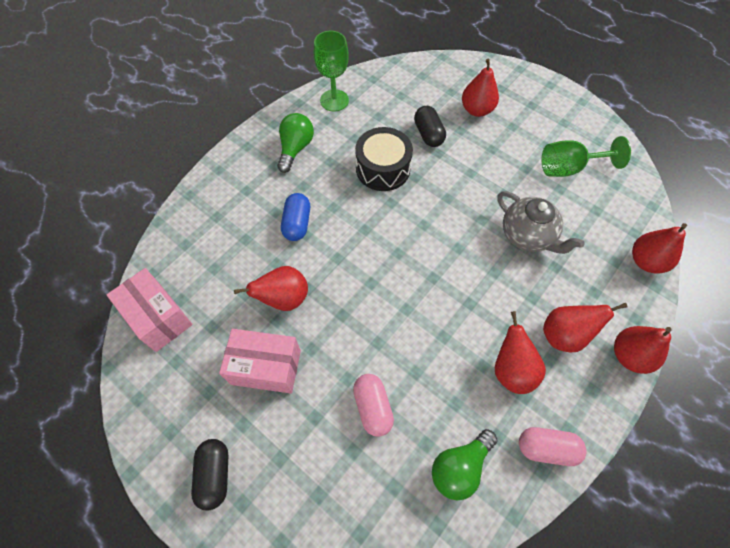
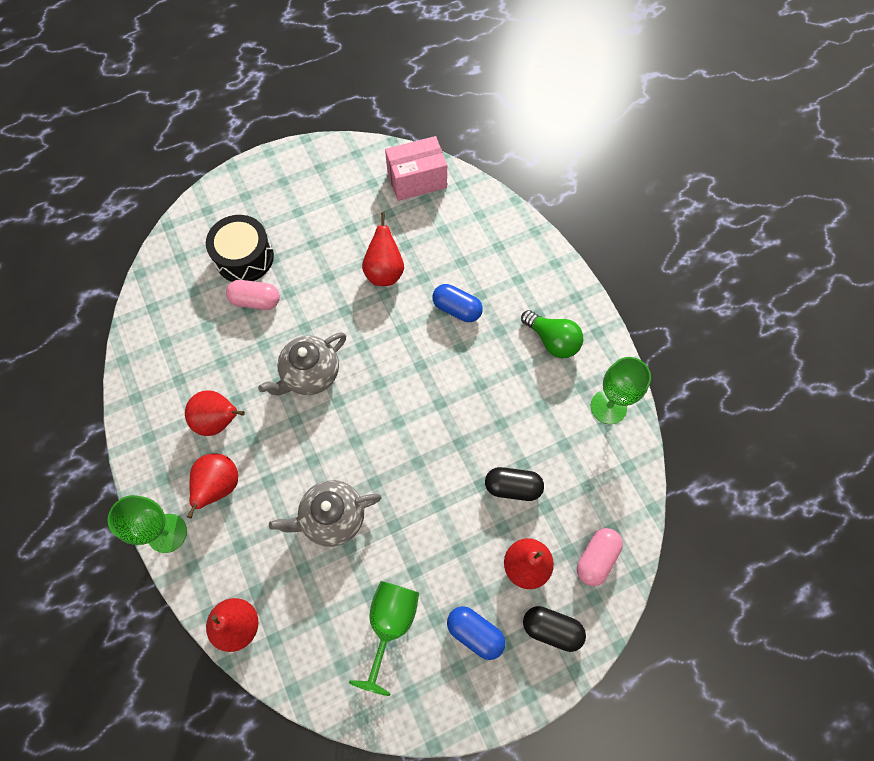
camera: 115 degrees right, 5 degrees up
(215, 474) = (273, 185): black capsule -> black capsule (551, 629)
(266, 367) = (332, 239): pink box -> none
(383, 168) = (486, 415): black drum -> black drum (244, 257)
(422, 312) = (310, 374): none -> grey teapot
(459, 467) = (177, 340): green light bulb -> none
(537, 121) = (475, 633): none -> blue capsule
(546, 448) = (147, 411): pink capsule -> pink capsule (596, 558)
(629, 355) = (167, 533): red pear -> green goblet

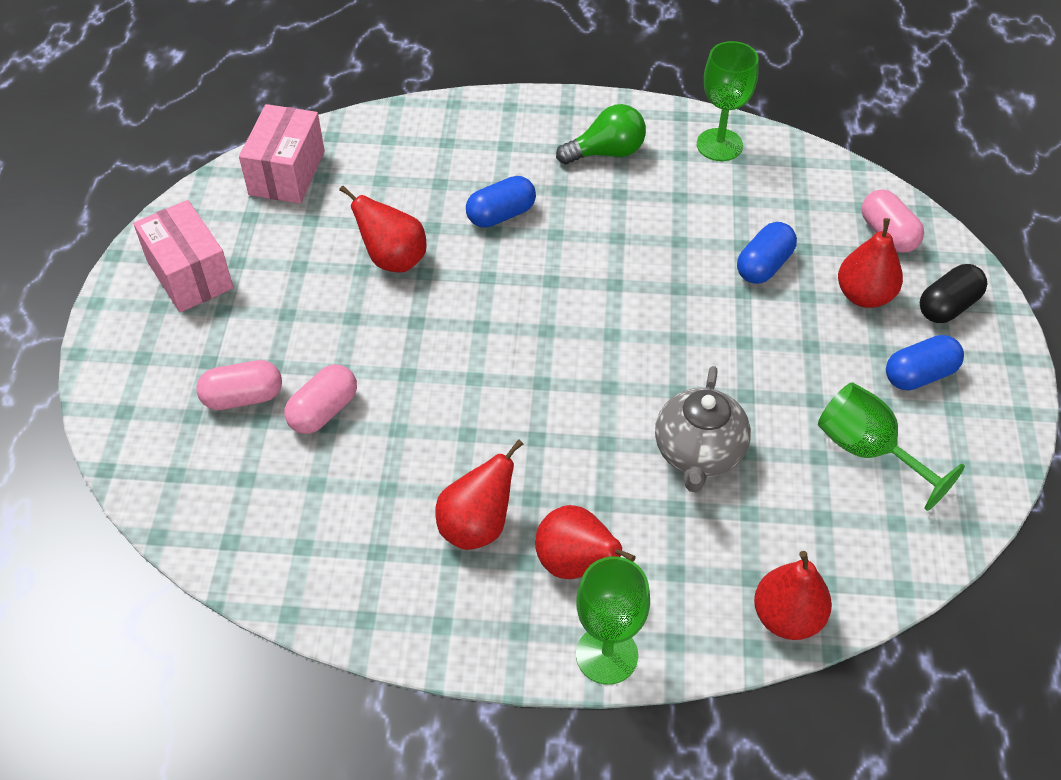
camera: 60 degrees left, 15 degrees down
(244, 257) = (243, 397): black drum -> pink capsule
(310, 374) = (482, 395): grey teapot -> none
(313, 181) = (190, 274): none -> pink box
(512, 487) = (764, 265): black capsule -> blue capsule

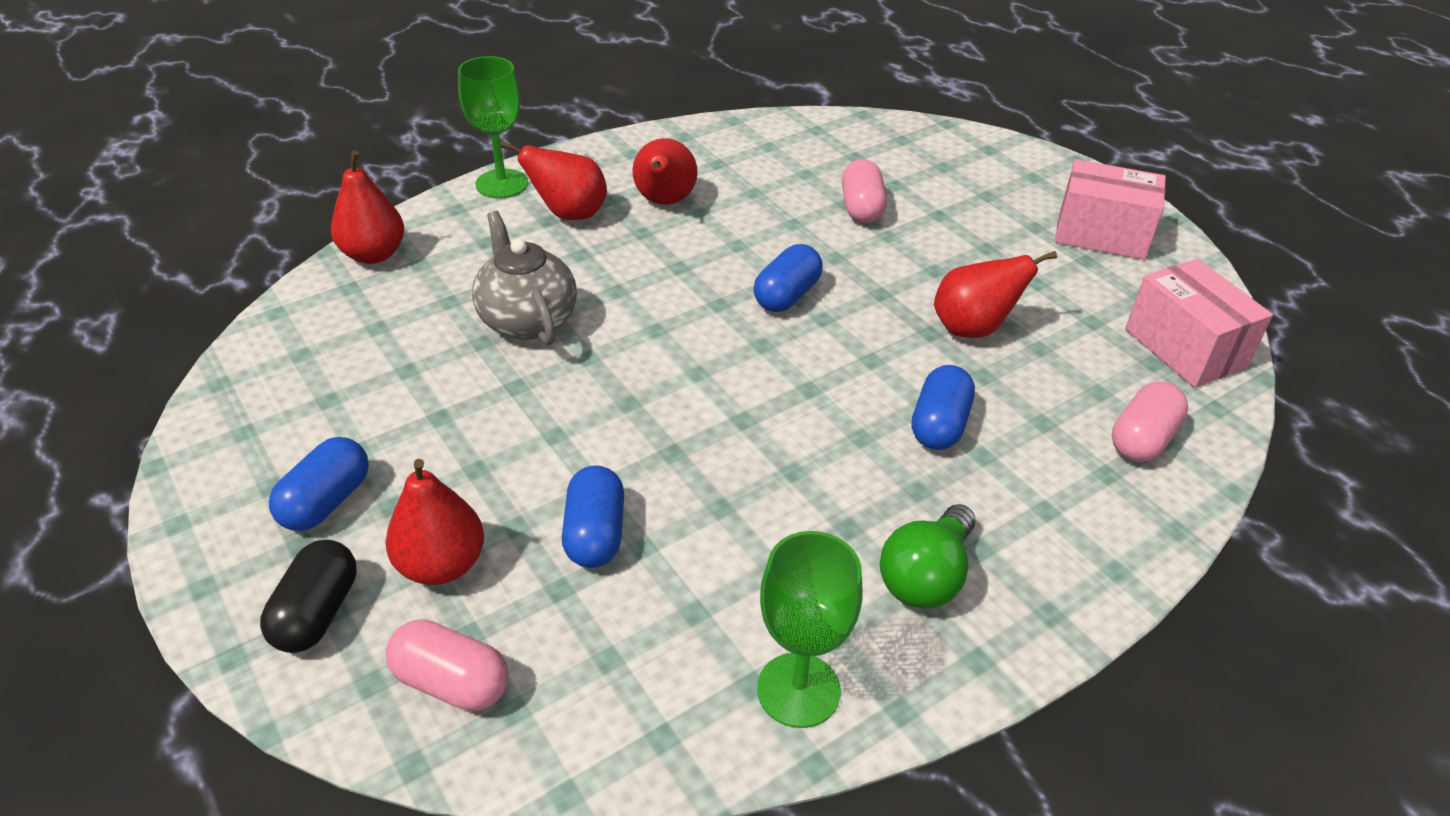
camera: 140 degrees right, 10 degrees down
(243, 397) = (928, 189): pink capsule -> pink capsule (1142, 439)
(484, 360) = (787, 295): none -> blue capsule
(868, 451) = (356, 398): green goblet -> none

